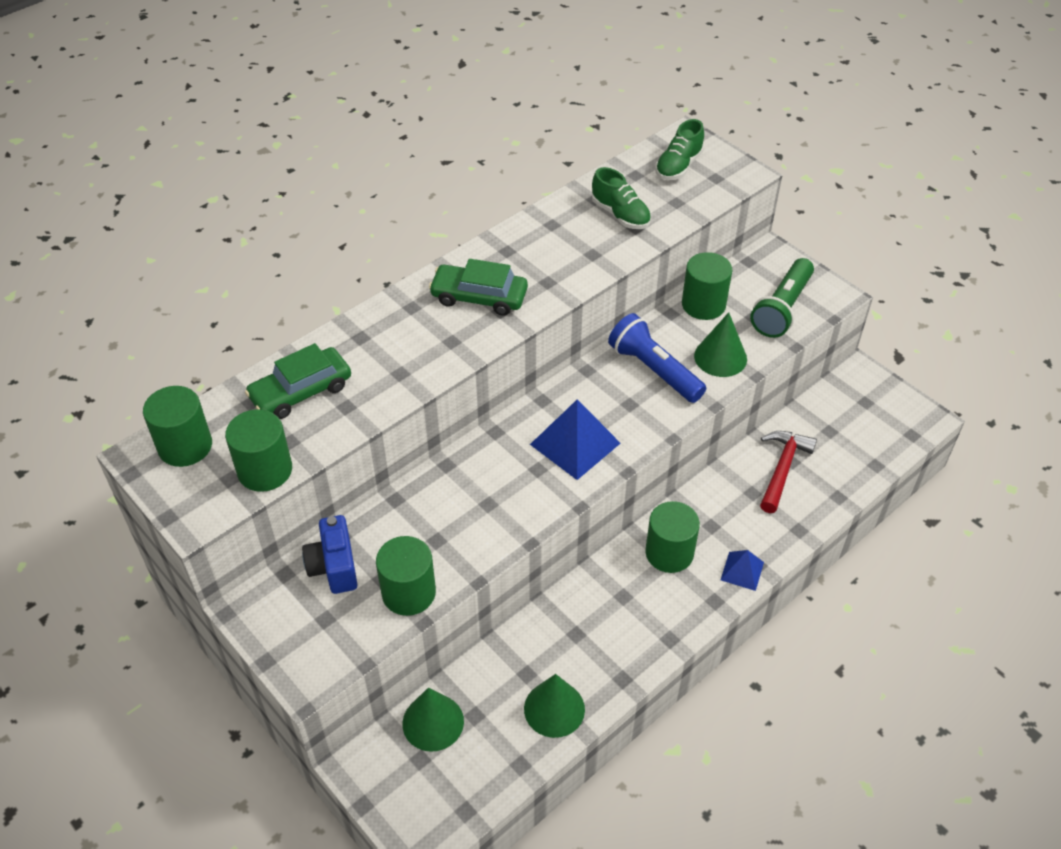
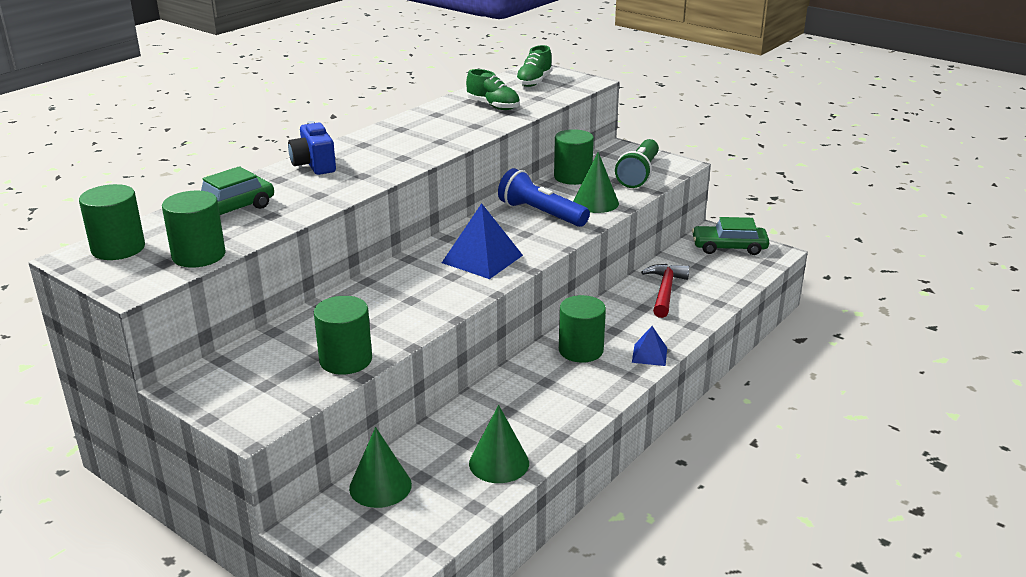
camera: 10 degrees left, 20 degrees down
(334, 567) = (269, 351): blue camera -> blue camera (314, 165)
(479, 297) = (382, 152): green car -> green car (729, 247)

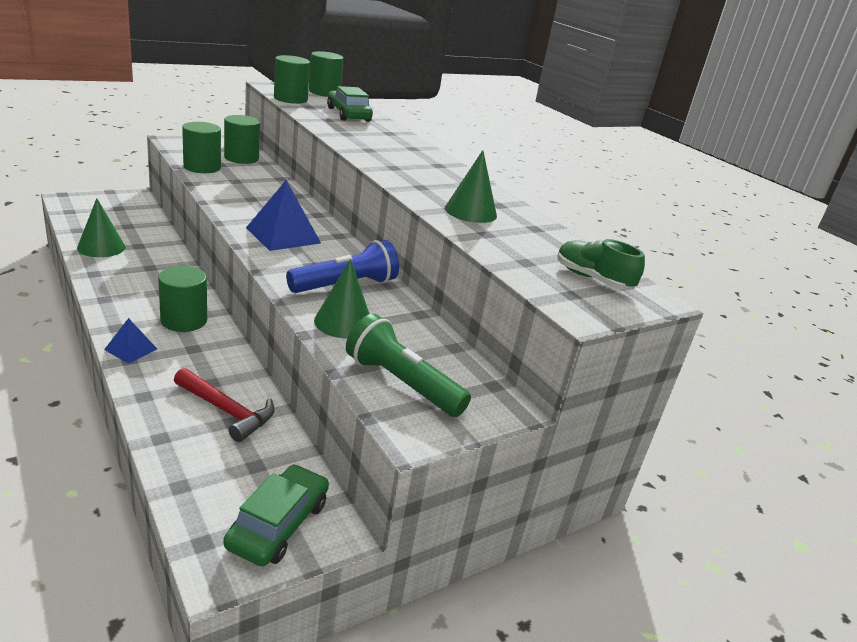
camera: 105 degrees right, 0 degrees up
(314, 165) = (406, 144): blue camera -> none
(380, 486) = (138, 215): green cone -> green cone (470, 211)
(493, 106) = (508, 232): green shoe -> none
(572, 177) = (427, 335): green cylinder -> green cylinder (241, 158)

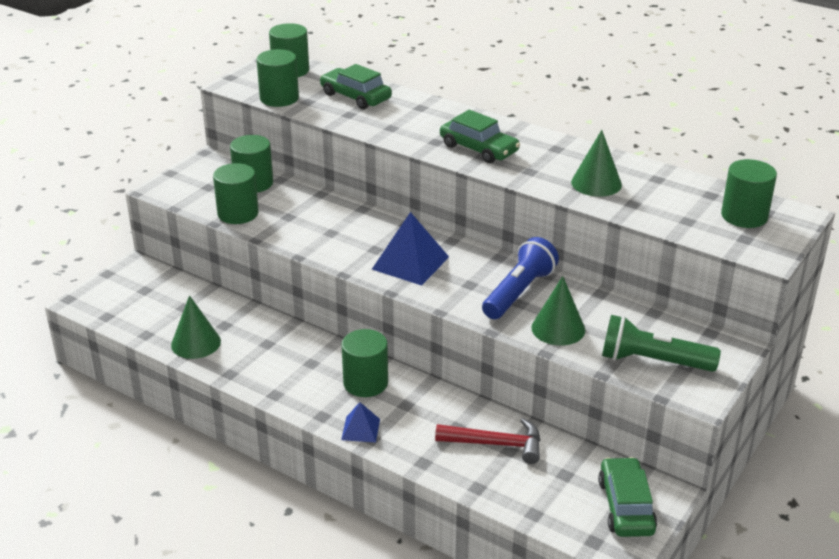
camera: 20 degrees left, 5 degrees up
(398, 163) = (479, 149): none -> green car
(592, 279) = (744, 216): green shoe -> green cylinder

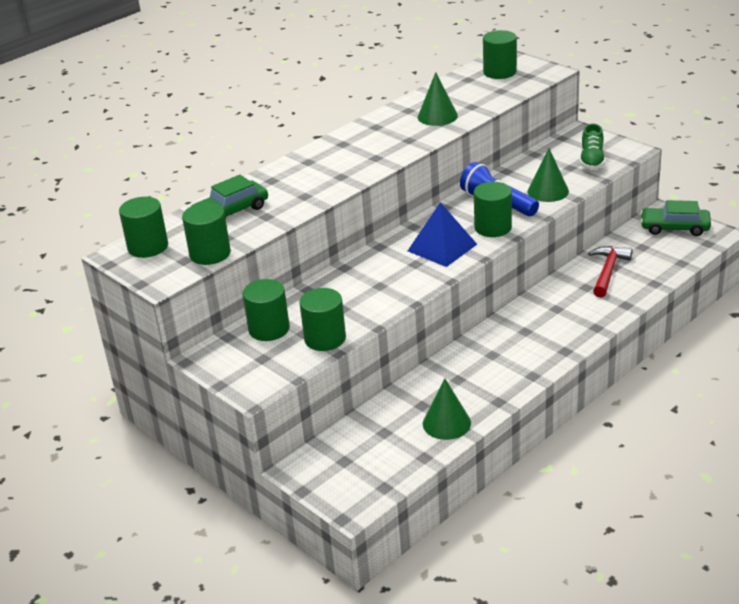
camera: 75 degrees left, 0 degrees up
(360, 429) = (584, 332): blue pyramid -> none
(365, 383) = (525, 327): green cylinder -> green cylinder (493, 227)
(479, 149) = (362, 158): green car -> none
(652, 361) = (592, 161): green flashlight -> green shoe

